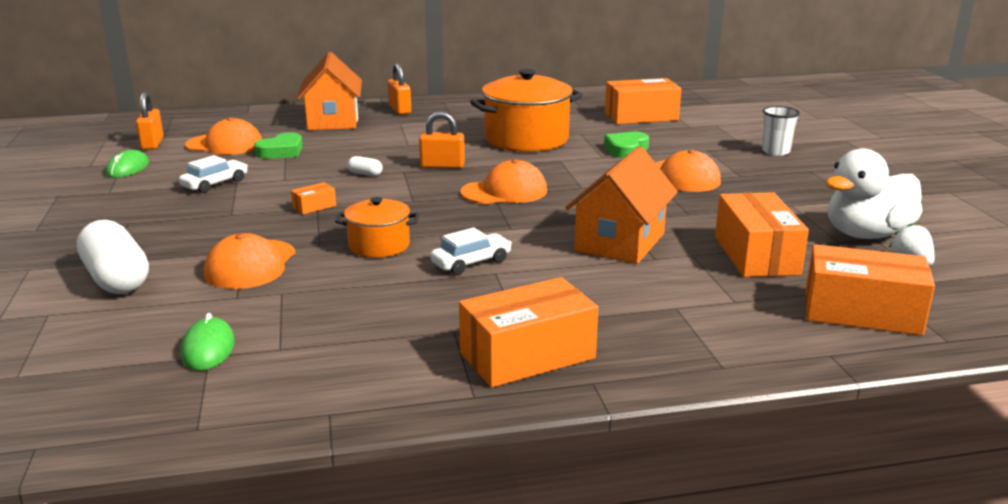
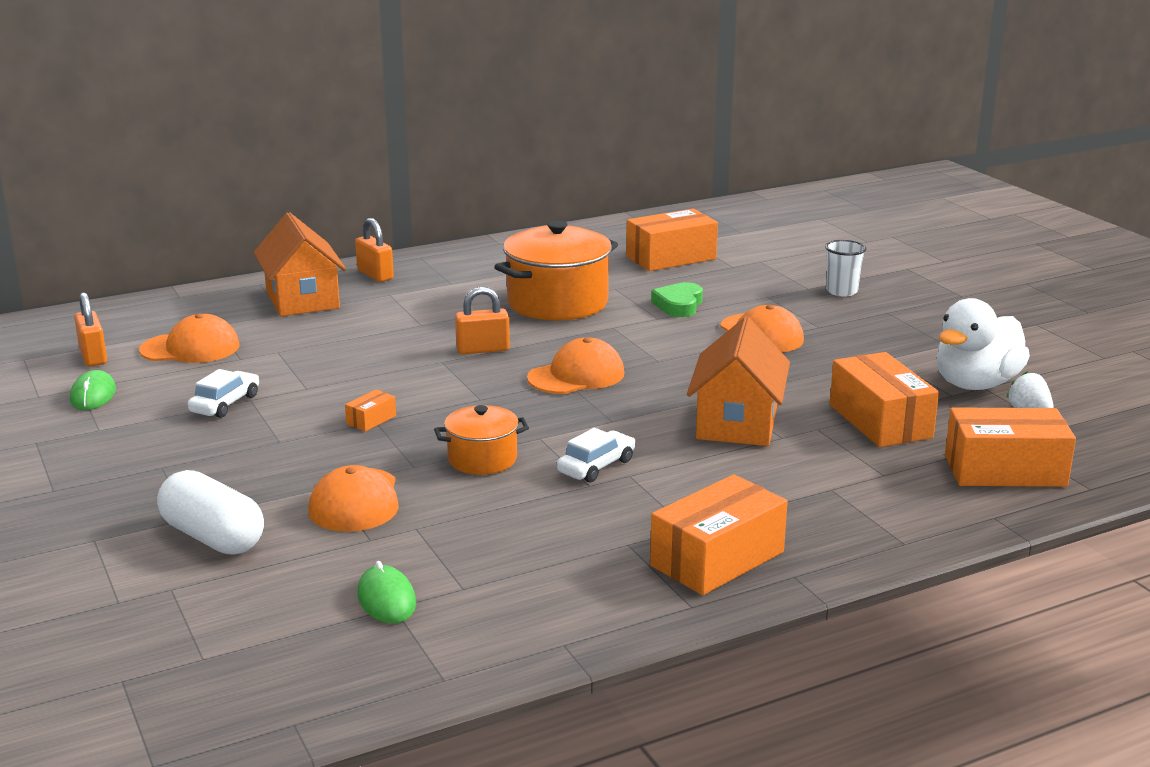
camera: 15 degrees left, 0 degrees up
(281, 151) = (271, 350): green heart -> none
(365, 174) = (399, 370): white capsule -> none

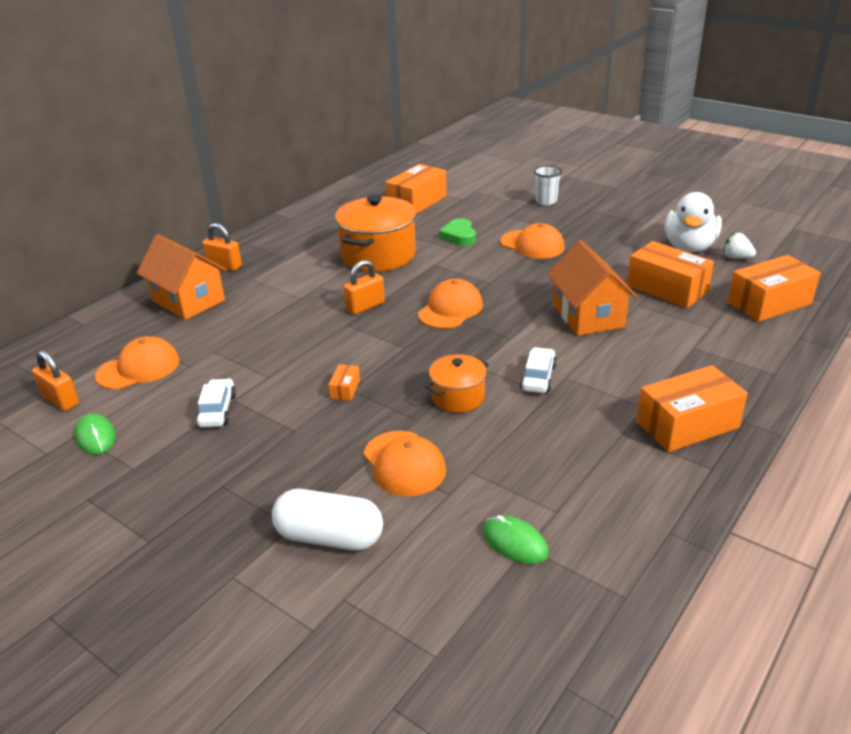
camera: 25 degrees left, 10 degrees up
(717, 559) = (687, 425): orange box -> orange box turned 45 degrees clockwise

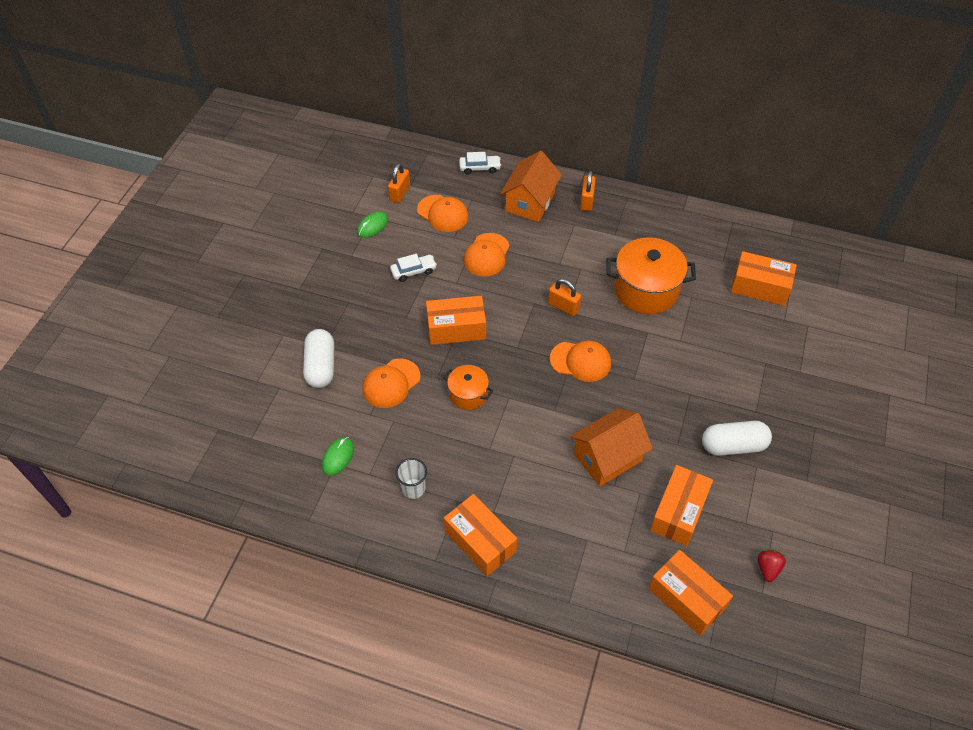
camera: 70 degrees right, 20 degrees up
(345, 389) = (456, 329): orange box -> orange box, size x2.28
(459, 236) = (706, 336): green heart -> none
(532, 245) = (716, 395): orange cap -> orange cap (486, 255)
(538, 377) = (507, 438): white car -> white car (479, 168)
(546, 201) = (815, 388): white cup -> white cup (413, 488)
(595, 248) = (733, 446): none -> white capsule
(689, 247) = (772, 525): white duck -> none
(736, 258) = (768, 568): white strawberry -> red strawberry

